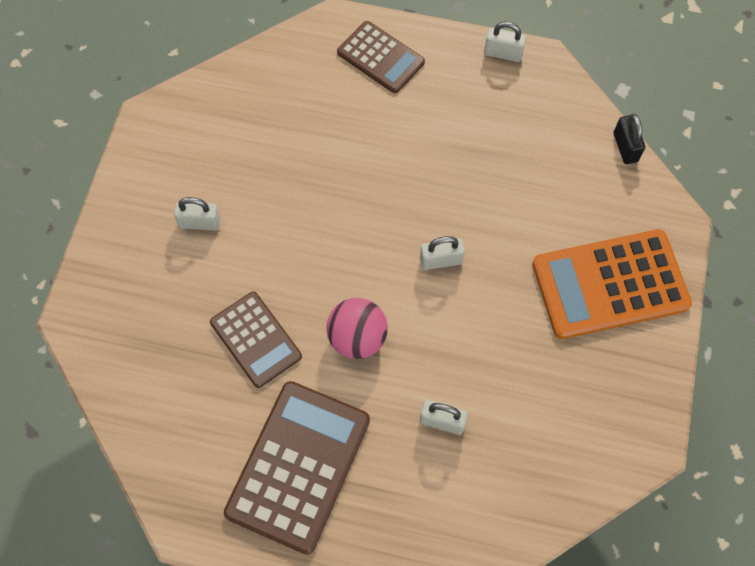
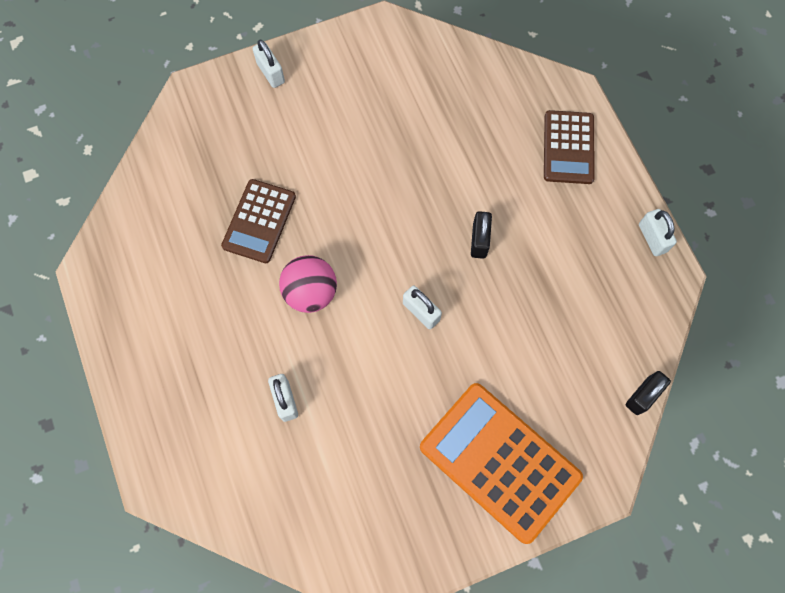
camera: 55 degrees right, 5 degrees up
(200, 223) = (324, 119): white padlock -> white padlock (271, 73)
(298, 466) = (181, 318): brown calculator -> none
(411, 175) = (479, 240): none -> black padlock

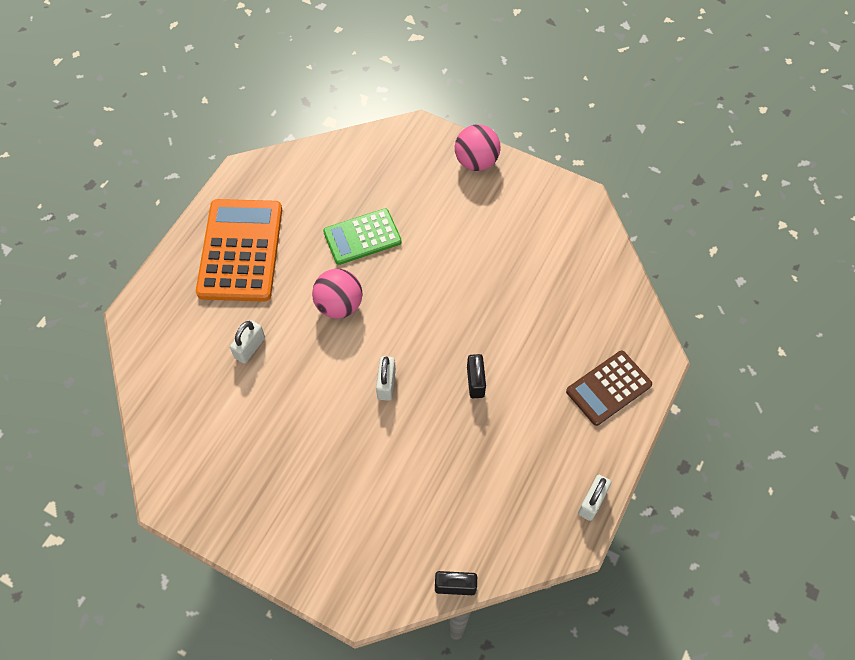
camera: 50 degrees right, 10 degrees down
(259, 221) = (362, 237): brown calculator -> green calculator
(271, 73) = (476, 162): white padlock -> pink ball
(479, 240) = (475, 382): black padlock -> black padlock turned 60 degrees counterclockwise
(499, 462) = (318, 519): orange calculator -> orange calculator (240, 250)

